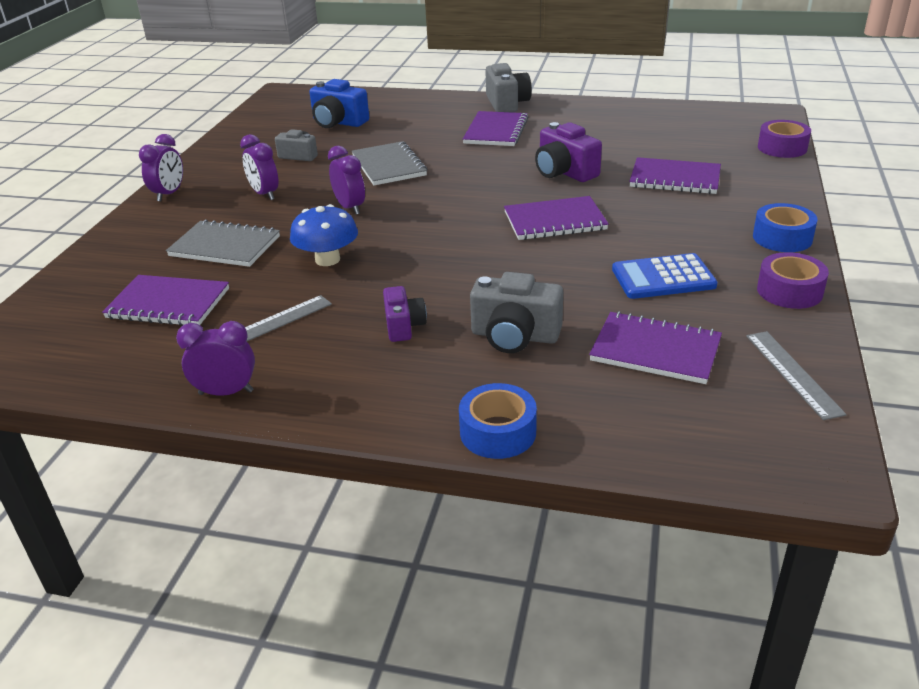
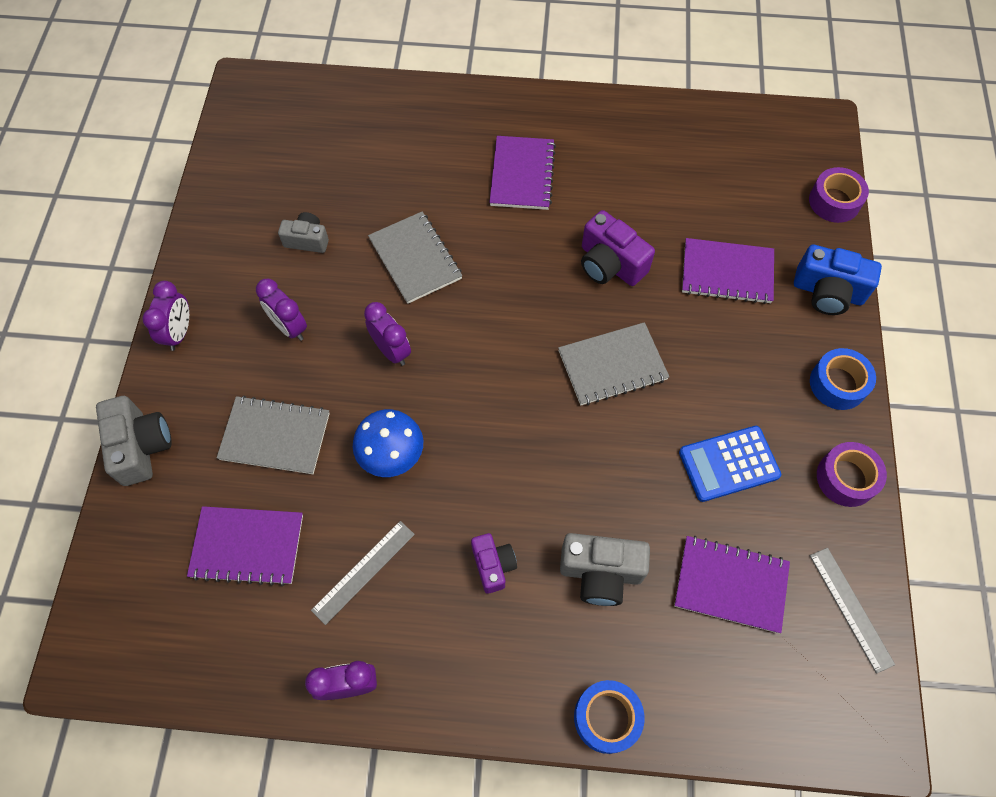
camera: 10 degrees left, 30 degrees up
(338, 122) = (334, 159): blue camera -> blue camera (827, 292)
(507, 104) = (524, 108): grey camera -> grey camera (141, 447)
(555, 221) = (612, 365): purple notebook -> grey notebook

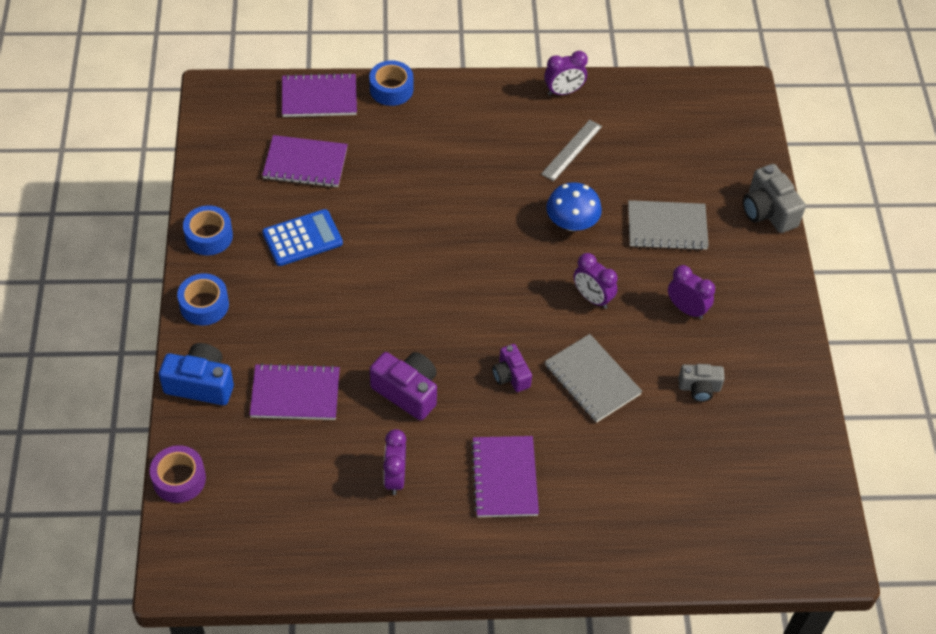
camera: 170 degrees right, 10 degrees down
(179, 333) = (779, 296): purple clock -> purple clock (395, 477)
(247, 546) = (660, 158): purple notebook -> purple notebook (319, 97)
(493, 565) = (479, 161): purple camera -> purple camera (511, 376)
(600, 573) = (400, 163): grey camera -> none
(612, 365) = (400, 303): grey notebook -> none
(846, 478) = (209, 236): purple tape -> blue tape
(851, 608) = (219, 157): grey ruler -> none

